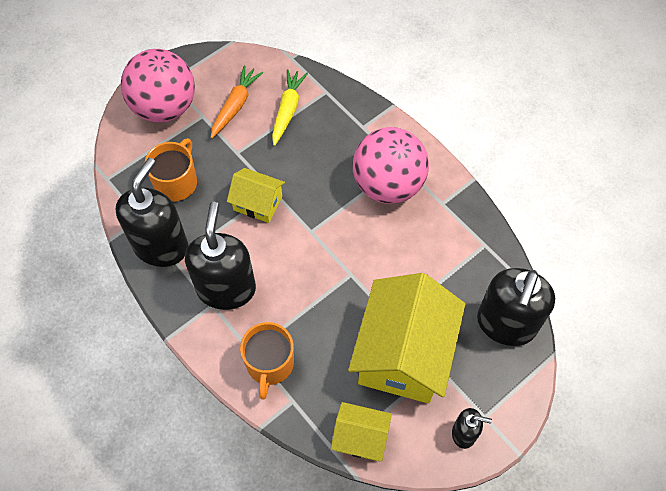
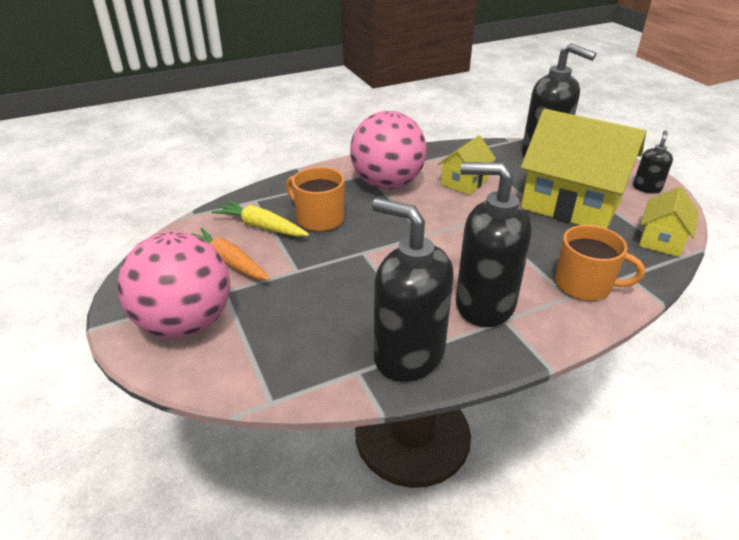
camera: 75 degrees left, 25 degrees down
(176, 182) = (314, 327): orange mug -> orange mug (319, 218)
(258, 203) = (375, 264): yellow house -> yellow house (464, 182)

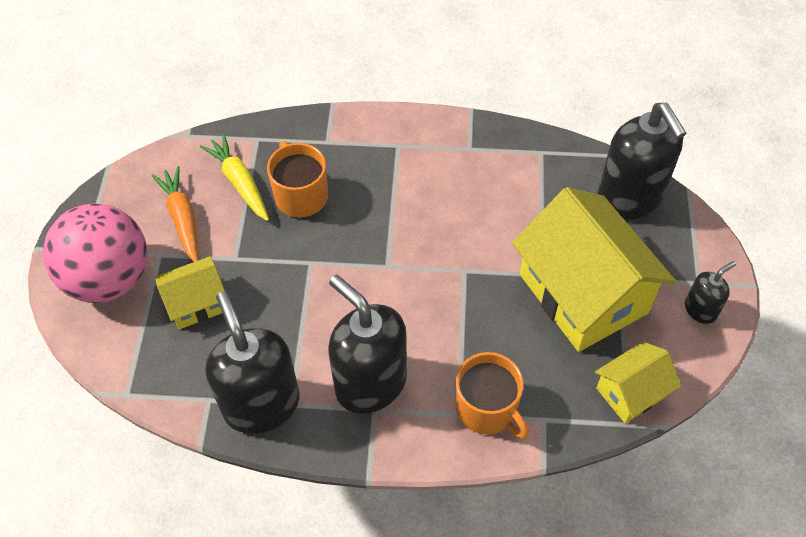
camera: 30 degrees right, 20 degrees up
(387, 184) = (407, 171): pink ball -> none
(464, 182) = (493, 205): yellow house -> yellow house (197, 303)

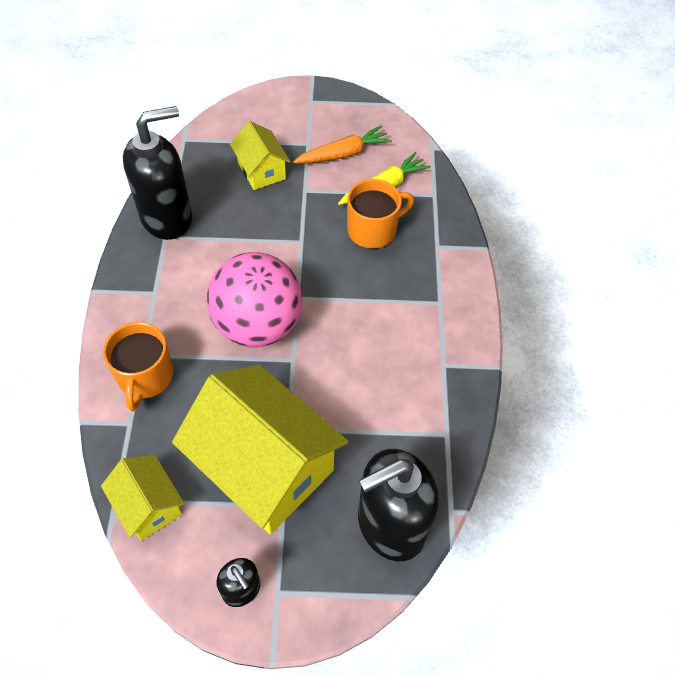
camera: 85 degrees right, 0 degrees up
(109, 278) = (285, 117): pink ball -> pink ball (258, 325)
(370, 383) = (179, 289): black soap dispenser -> none
(487, 408) = (145, 377): orange mug -> orange mug turned 45 degrees counterclockwise
(583, 293) = (264, 466): yellow house -> yellow house turned 75 degrees clockwise

